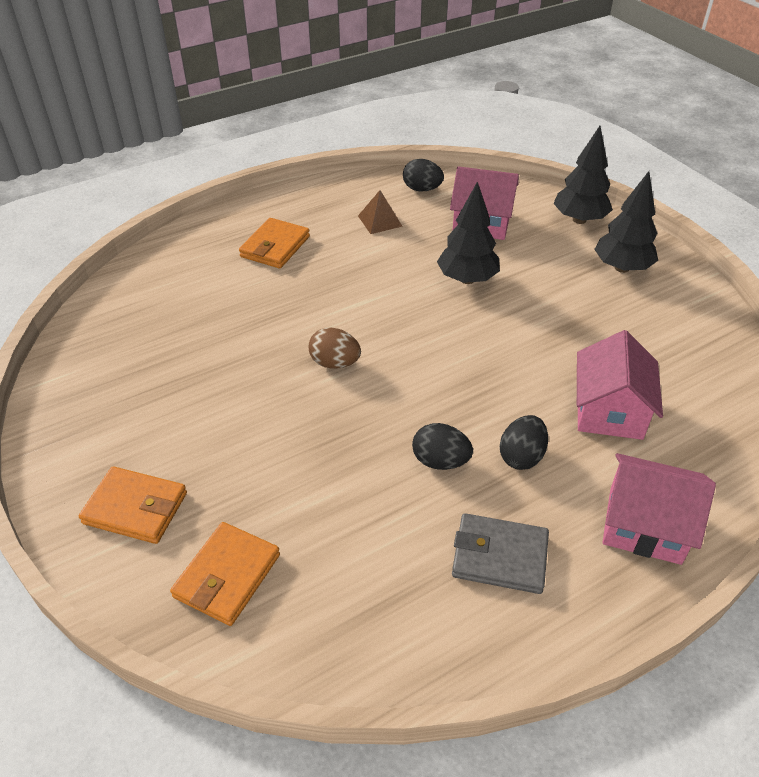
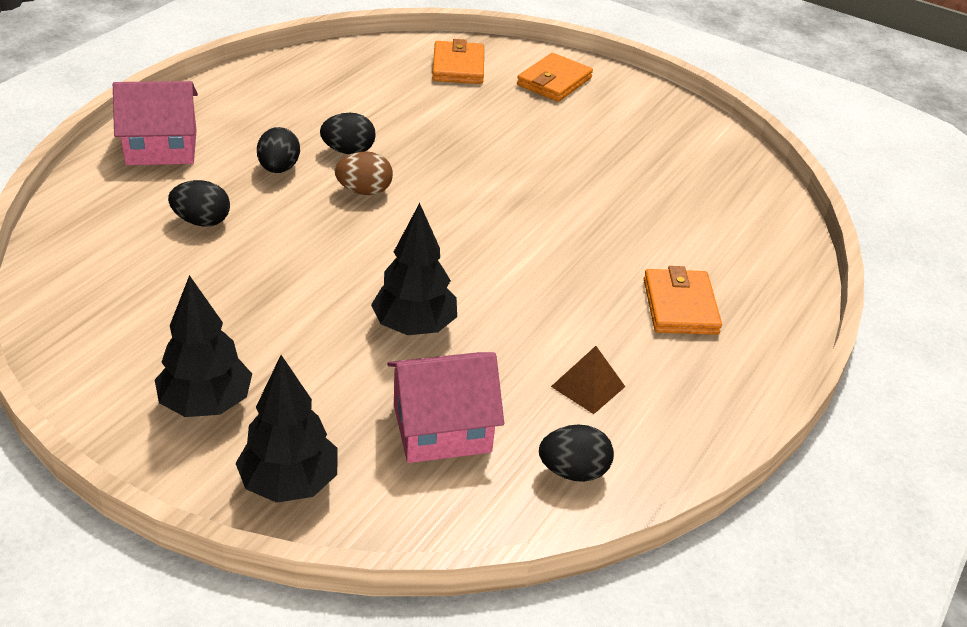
camera: 150 degrees right, 5 degrees down
(135, 508) = (554, 81): orange wallet -> orange wallet turned 45 degrees counterclockwise
(335, 363) = (495, 200): brown egg -> brown egg (364, 191)
(499, 556) = (275, 109): grey wallet -> none
(609, 411) = (202, 221): pink house -> black egg

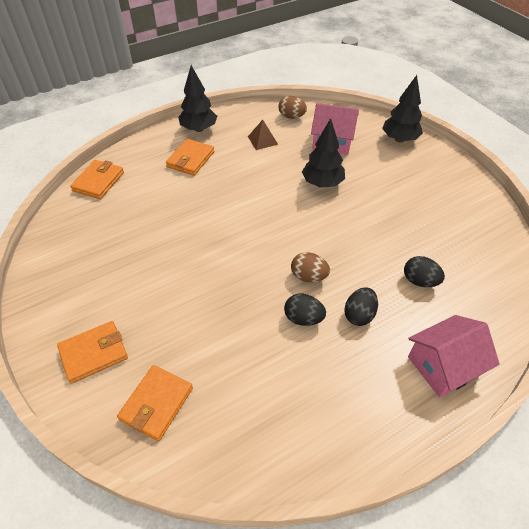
camera: 150 degrees left, 10 degrees up
(161, 147) = (443, 366): pink house -> pink house turned 45 degrees counterclockwise
(206, 404) = (428, 175): black tree -> black tree (199, 129)
(573, 471) = (291, 117): black egg -> brown egg
(774, 231) = (98, 181): none -> orange wallet

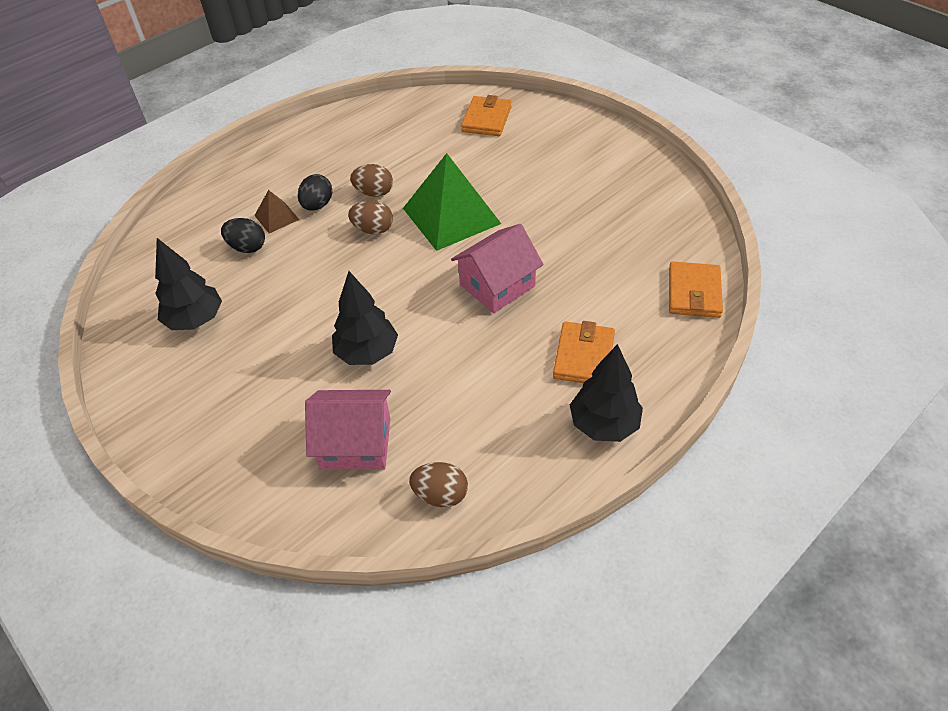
camera: 170 degrees right, 0 degrees up
(94, 353) = (559, 136): orange wallet -> none
(238, 276) = (451, 216): none -> green pyramid
(262, 140) = (480, 421): brown pyramid -> brown pyramid (276, 217)
(303, 318) = (374, 193): black egg -> brown egg
(399, 139) = (231, 474): black tree -> black tree (195, 320)
(443, 366) = (241, 182): pink house -> pink house (497, 285)

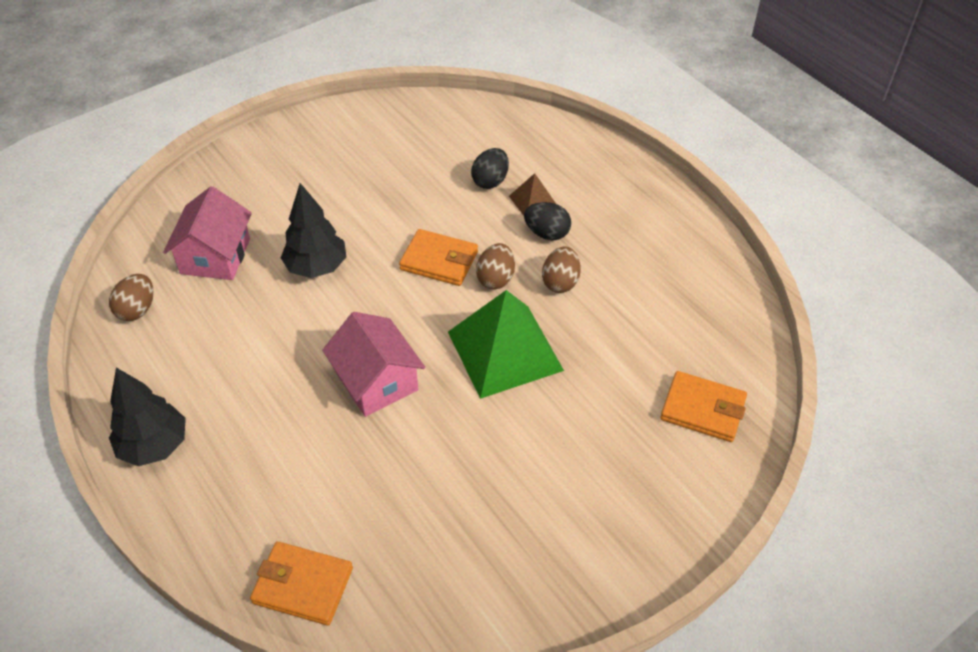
camera: 95 degrees right, 0 degrees up
(195, 320) = (399, 151): black tree -> none
(583, 356) = (246, 445): orange wallet -> orange wallet (439, 261)

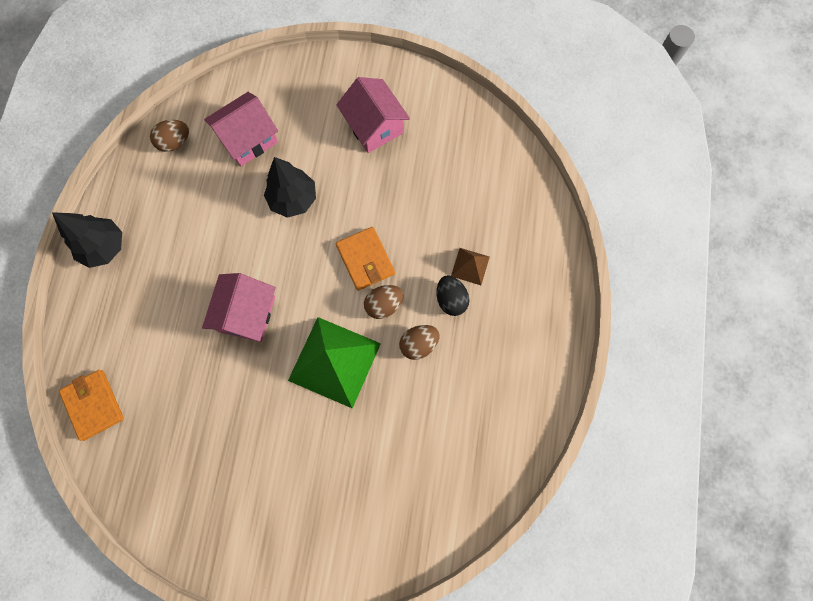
camera: 45 degrees right, 25 degrees up
(330, 169) = (374, 126): none -> pink house
(490, 181) = (461, 224): black egg -> none
(702, 409) = (400, 514): orange wallet -> none

